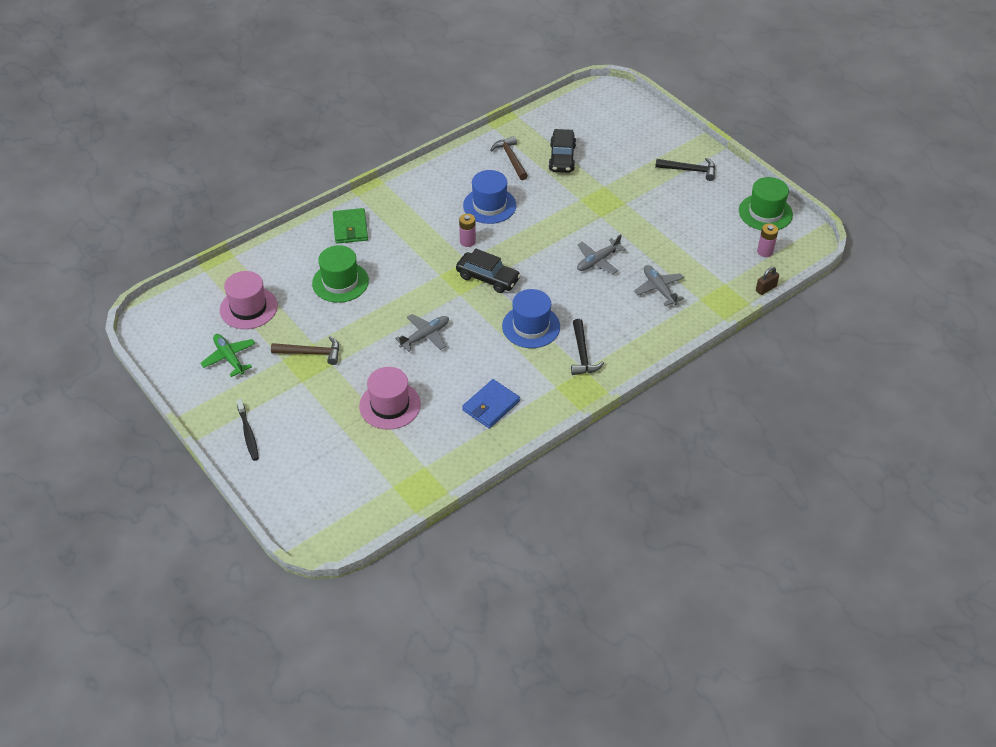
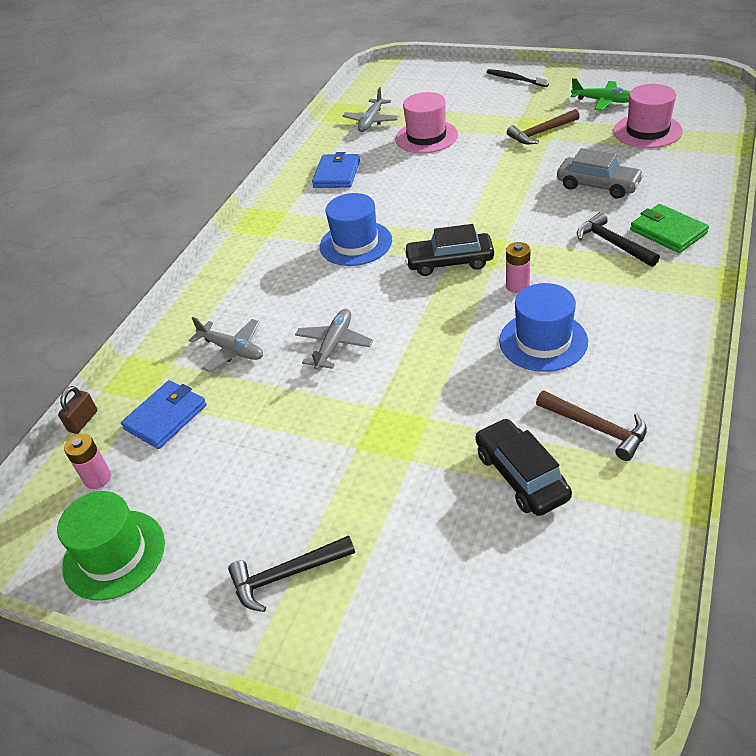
camera: 155 degrees right, 5 degrees down
(340, 282) = (598, 185): green hat -> grey car
(425, 336) = (454, 188): grey plane -> grey plane (371, 121)
(582, 354) = (280, 247): black hammer -> black hammer (613, 243)
(716, 267) = (165, 417): none -> blue wallet

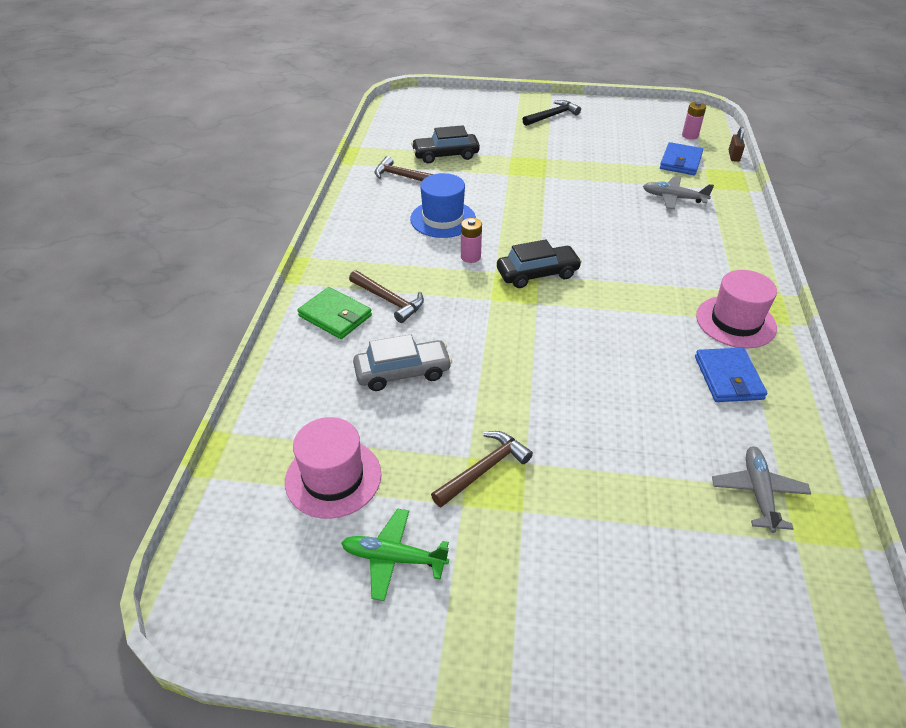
camera: 160 degrees right, 0 degrees up
(114, 554) = (646, 114): green hat -> none
(334, 344) = (598, 206): grey plane -> none
(355, 243) = (638, 287): blue hat -> none
(426, 137) = (649, 455): pink hat -> pink hat (735, 322)
(515, 79) = (560, 636): black toothbrush -> none
(521, 475) = (445, 155): black car -> black car turned 120 degrees clockwise
(598, 185) = (402, 372): grey car -> grey car turned 150 degrees clockwise
(613, 243) = (389, 300): black hammer -> brown hammer

